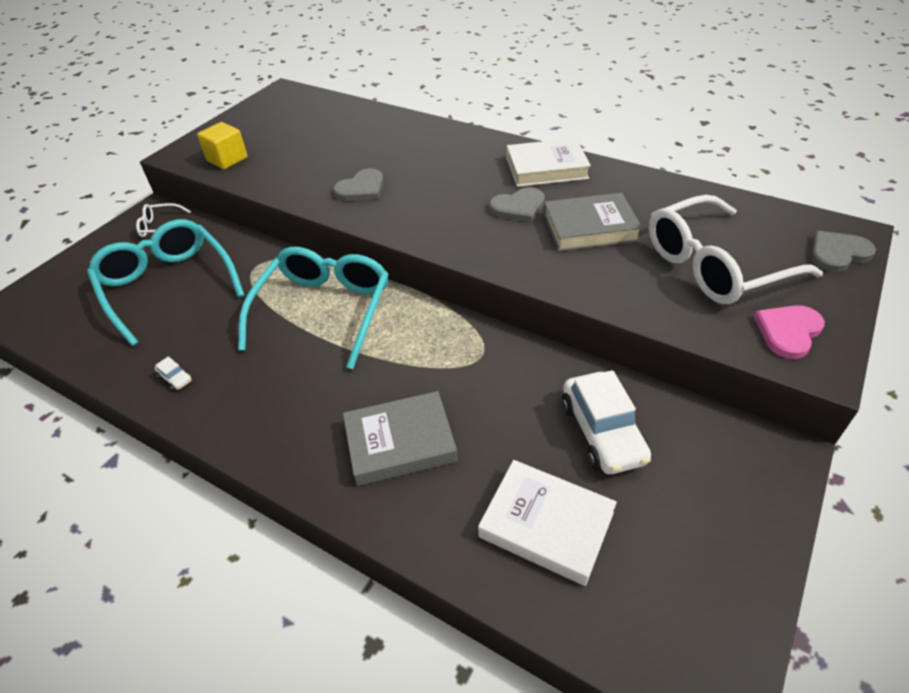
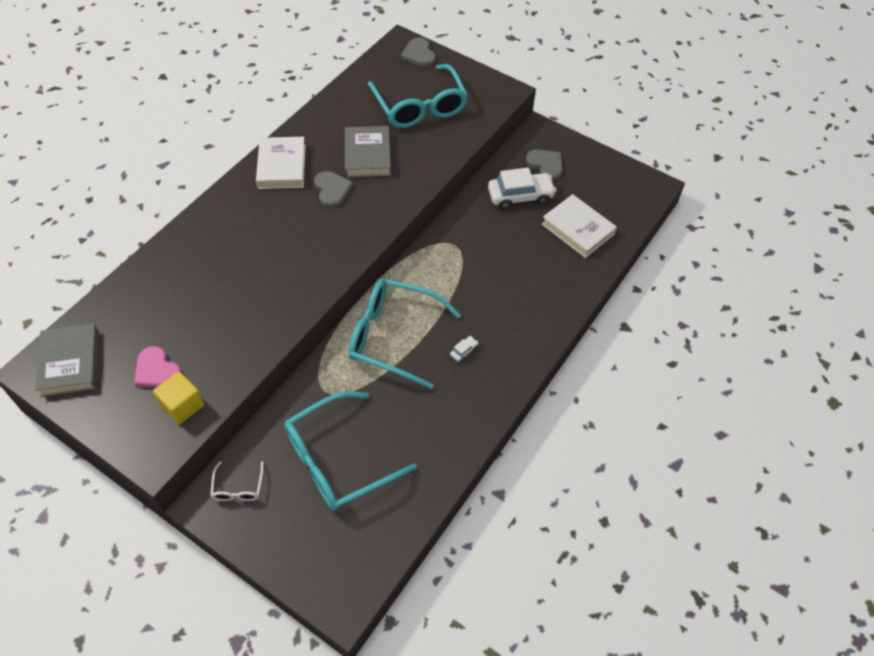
camera: 90 degrees left, 10 degrees up
(175, 378) = (454, 430): white car -> white car (464, 351)
(361, 188) = (275, 289): grey heart -> grey heart (545, 165)
(400, 442) = (522, 290): grey book -> grey book (70, 363)
(546, 525) = (577, 229): white book -> white book turned 75 degrees counterclockwise
(715, 265) = (420, 106): white glasses -> turquoise glasses
(788, 331) = (481, 94): pink heart -> pink heart (157, 370)

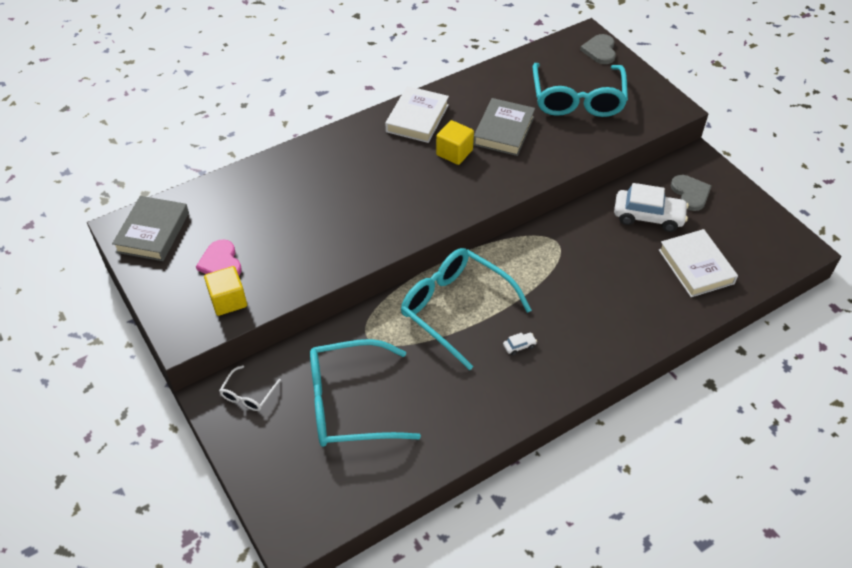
camera: 25 degrees right, 5 degrees down
(332, 190) = (454, 152): grey heart -> yellow cube

